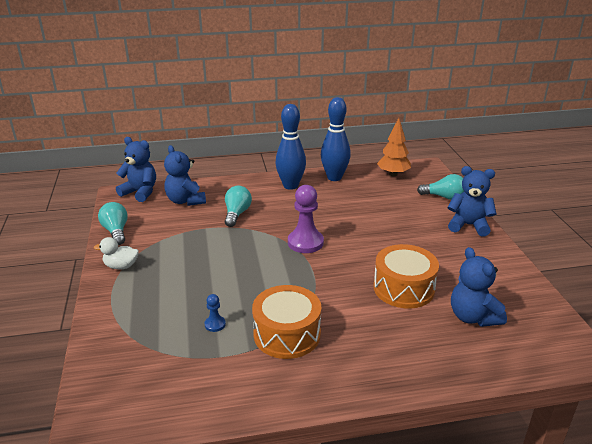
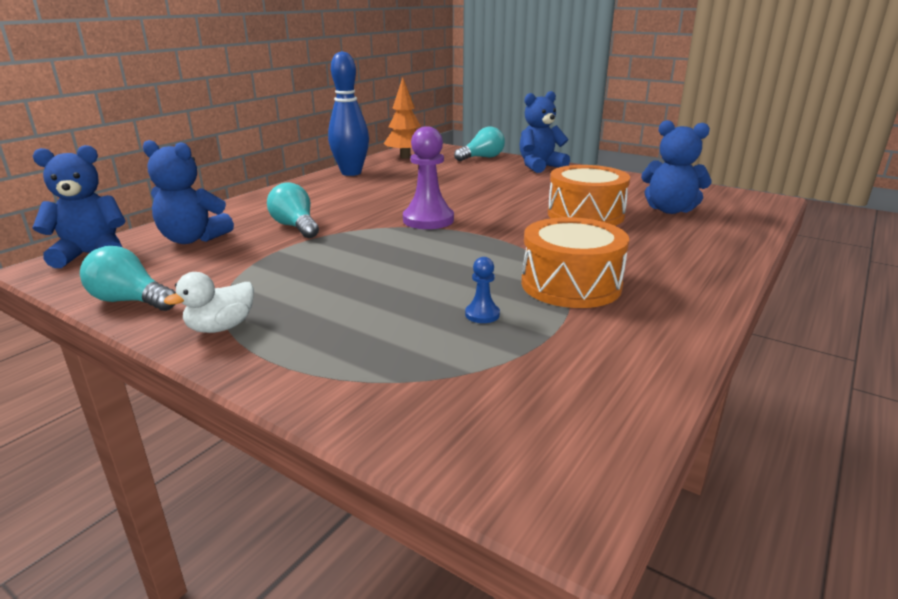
camera: 45 degrees left, 5 degrees down
(290, 186) = (314, 190): blue bowling pin -> none

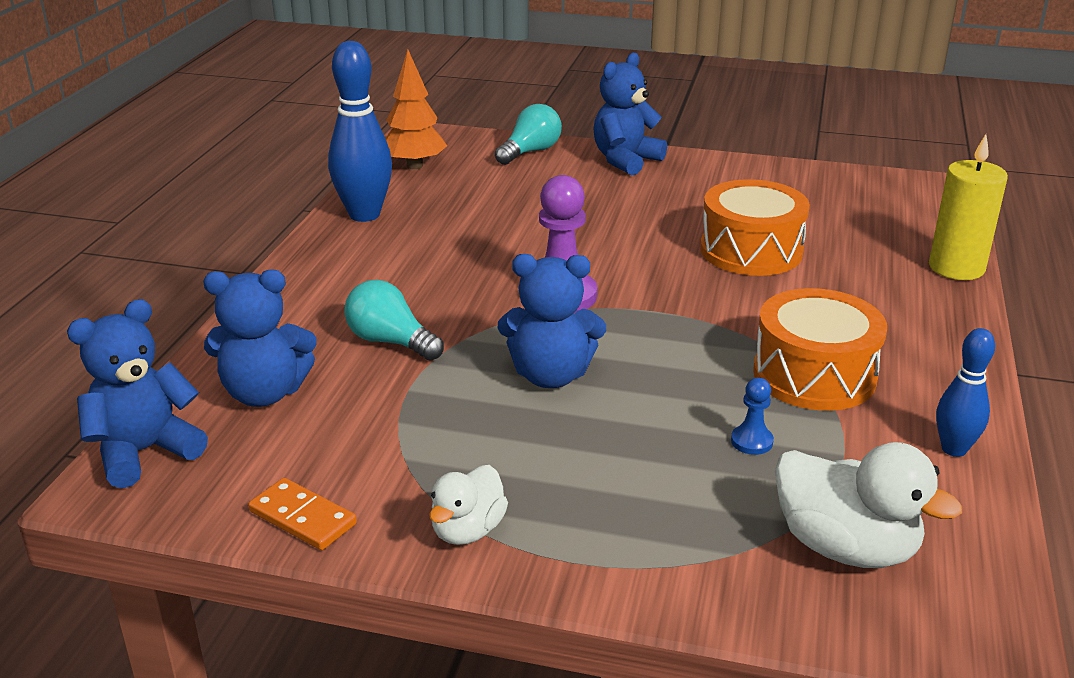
camera: 20 degrees left, 5 degrees up
(130, 301) = (302, 518): turquoise light bulb -> orange domino
(493, 397) = (845, 547): none -> white duck
(653, 349) = (954, 449): none -> blue bowling pin
(670, 210) = (843, 225): blue teddy bear -> blue teddy bear (550, 375)
(745, 242) = (956, 268): none -> yellow candle

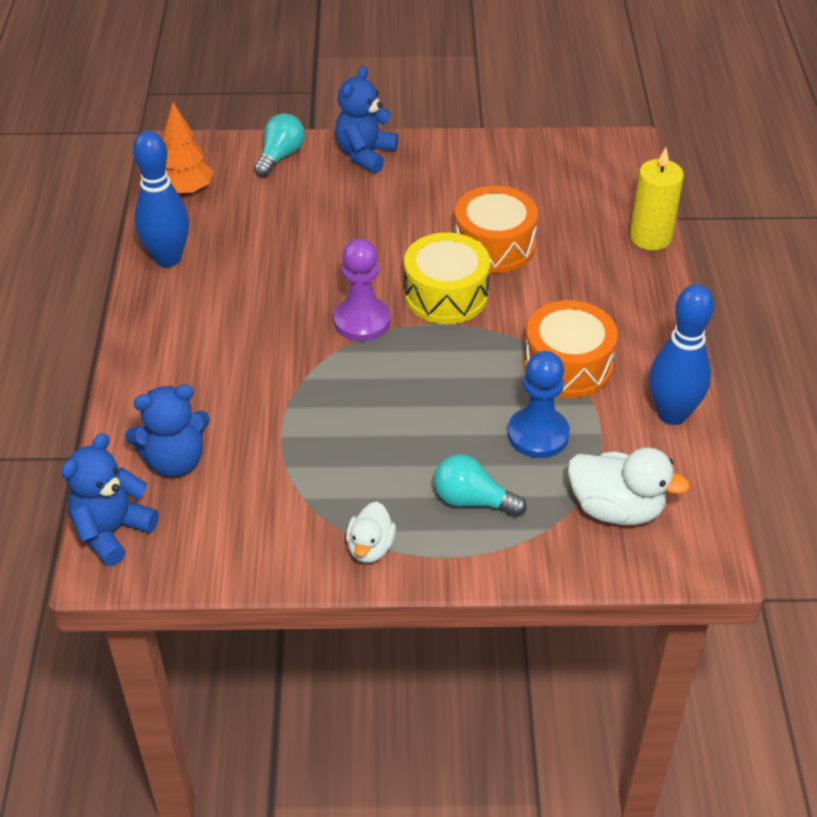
camera: 15 degrees left, 15 degrees up
(302, 518) = (254, 562): orange domino -> none
(390, 342) = (248, 393): turquoise light bulb -> turquoise light bulb (472, 500)
(550, 375) = (381, 402): blue teddy bear -> none
(675, 286) = (446, 295): none -> yellow drum
(751, 441) = (538, 434): blue pawn -> blue pawn, size x2.09
(954, 449) = (672, 414): blue bowling pin -> blue bowling pin, size x1.75

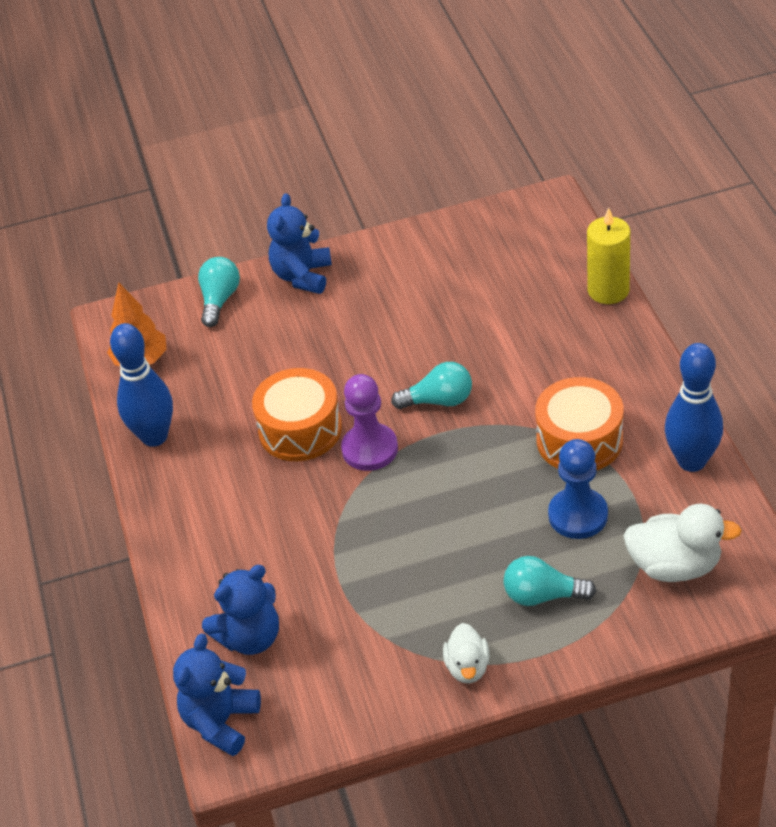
camera: 10 degrees left, 0 degrees up
(446, 295) = (439, 400): yellow drum -> turquoise light bulb
(494, 246) = (465, 338): orange drum -> orange drum (300, 429)

